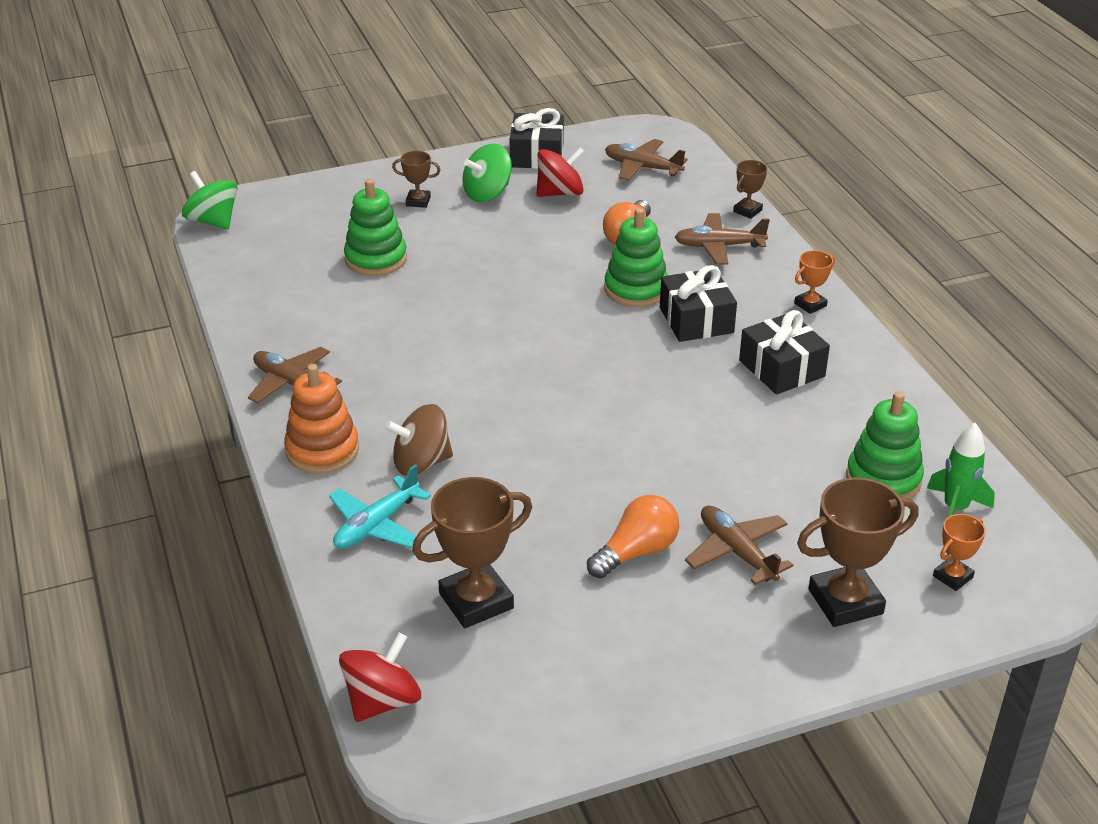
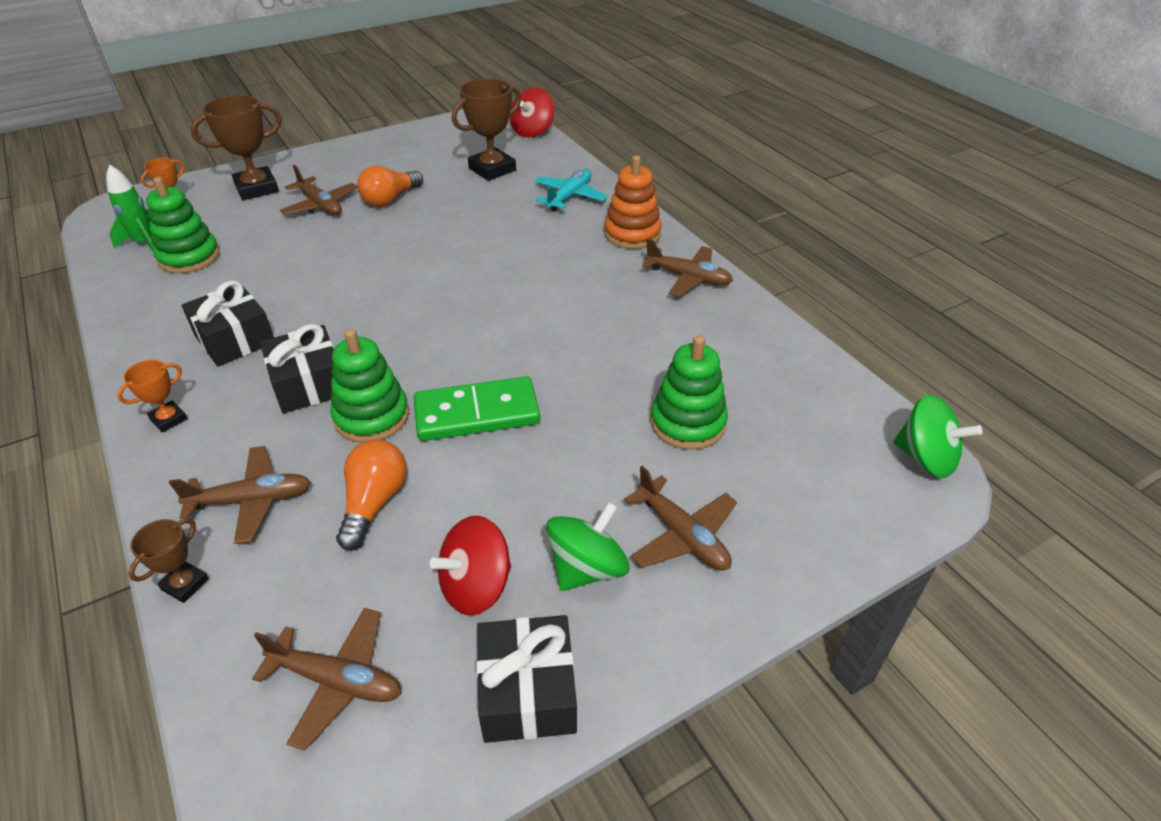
camera: 170 degrees right, 5 degrees up
(418, 201) = (682, 535): brown trophy -> brown plane
(421, 463) = (553, 233): brown spinning top -> none
(546, 283) = (477, 413): none -> green domino

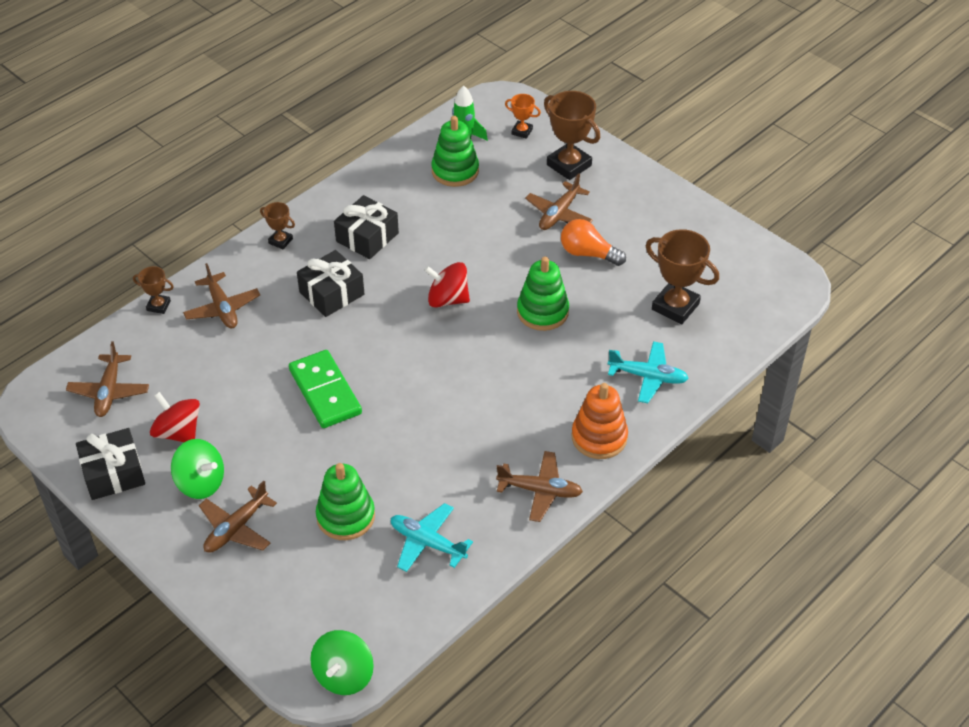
camera: 75 degrees right, 5 degrees up
(169, 419) = (280, 241): orange trophy -> brown trophy
(372, 416) = (308, 337): green stacking toy -> green stacking toy (542, 312)
(374, 503) = (232, 365): orange light bulb -> none
(532, 131) = (773, 316): red spinning top -> red spinning top (447, 299)
(688, 278) = (540, 491): brown plane -> brown plane turned 90 degrees counterclockwise
(740, 363) = (427, 542): none -> turquoise plane

